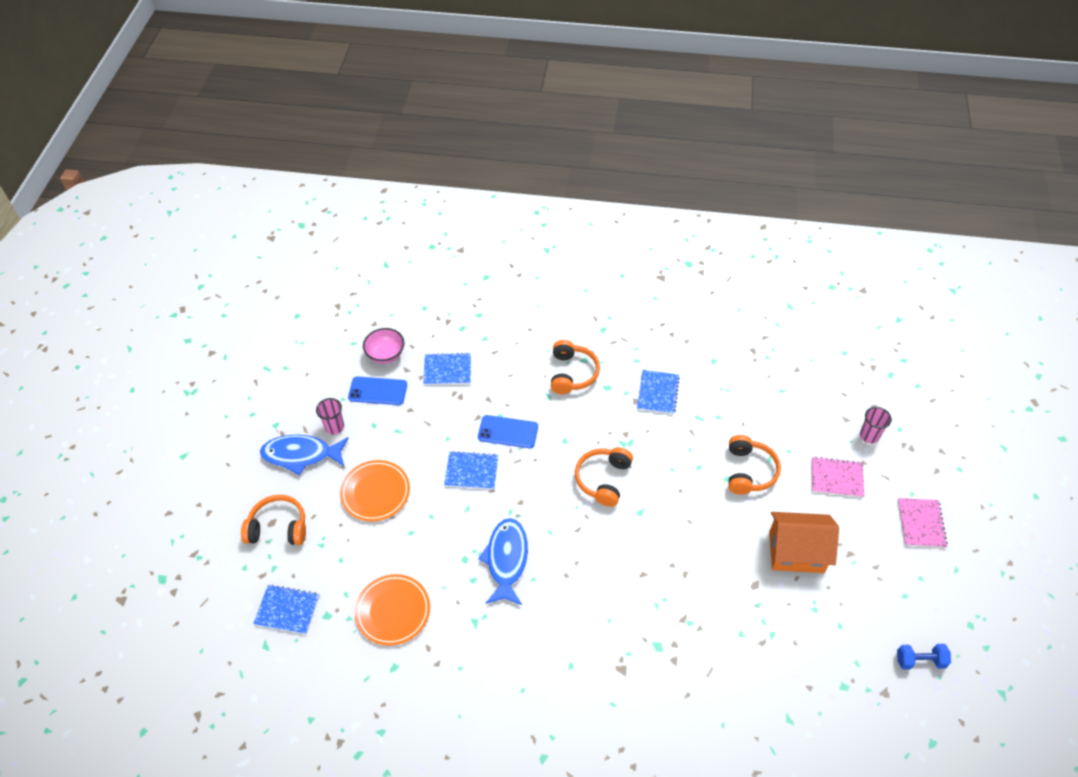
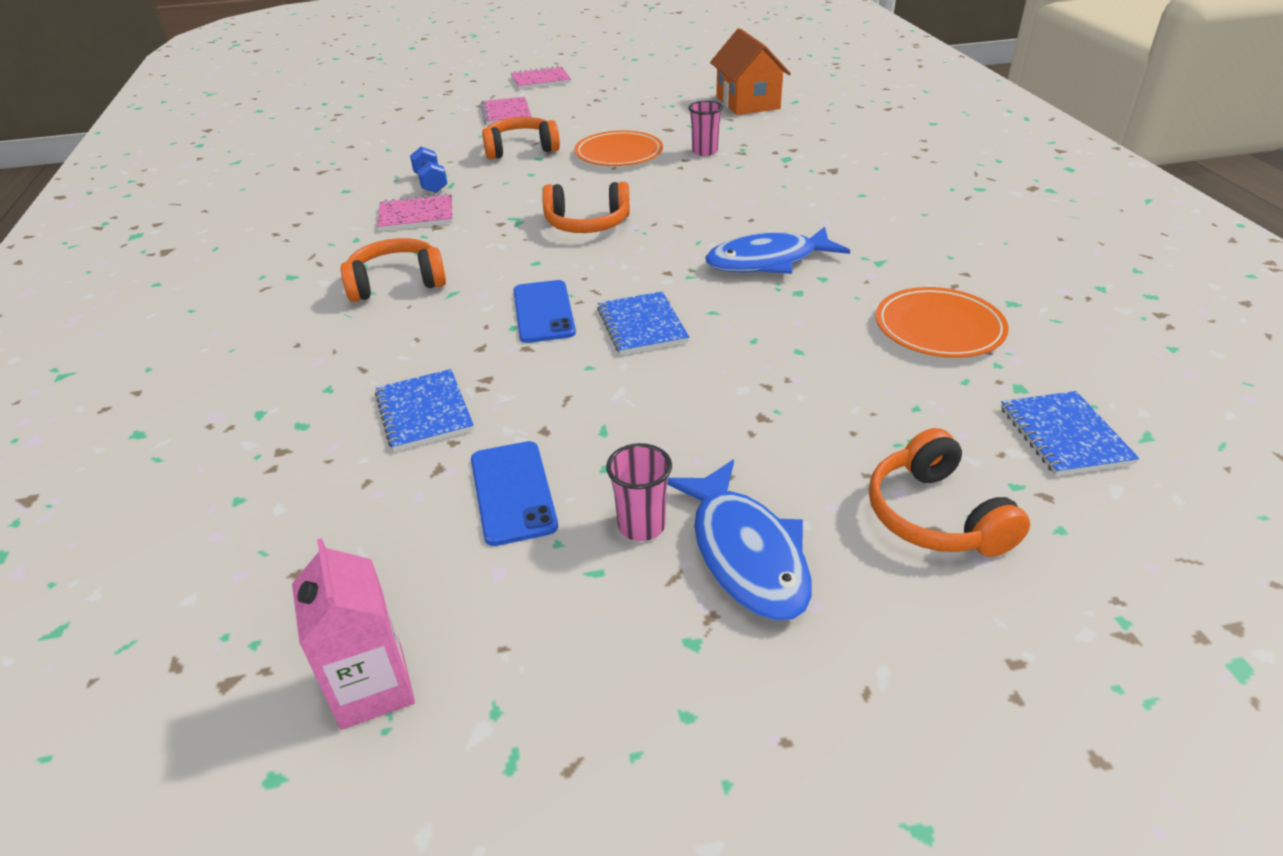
camera: 110 degrees left, 15 degrees down
(313, 339) = (372, 687): none -> pink carton
(375, 492) = (755, 413): orange plate -> orange plate (619, 154)
(386, 355) = (401, 516): pink bowl -> none
(658, 393) = (416, 215): blue notebook -> pink notebook
(796, 552) = (612, 118): orange house -> orange house (747, 103)
(869, 436) = (440, 106): pink cup -> pink cup (704, 151)
(920, 660) = (685, 69): blue dumbbell -> blue dumbbell (431, 183)

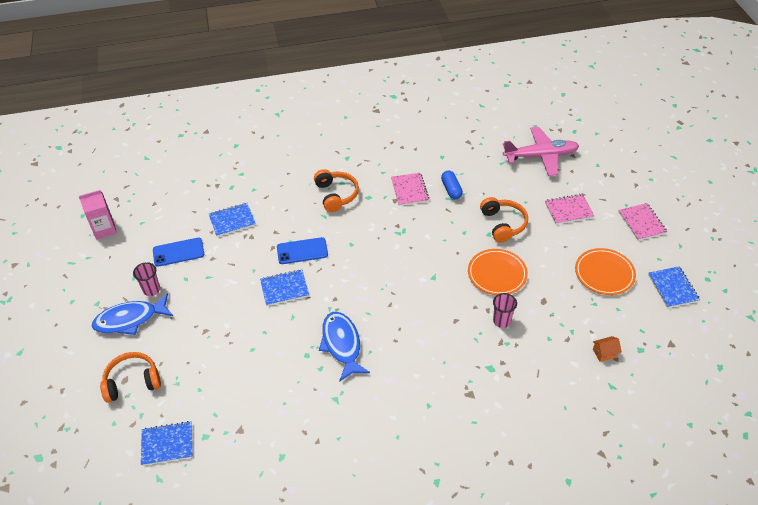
camera: 90 degrees right, 10 degrees up
(388, 125) = (541, 156): none -> pink plane
(431, 183) = (451, 189): blue dumbbell -> blue capsule
(587, 224) = (394, 262): orange headphones -> none
(647, 72) = (673, 288): none -> blue notebook
(747, 103) = (604, 353): orange house -> orange house, size x0.42
(939, 328) = (262, 414): orange plate -> orange plate (604, 273)

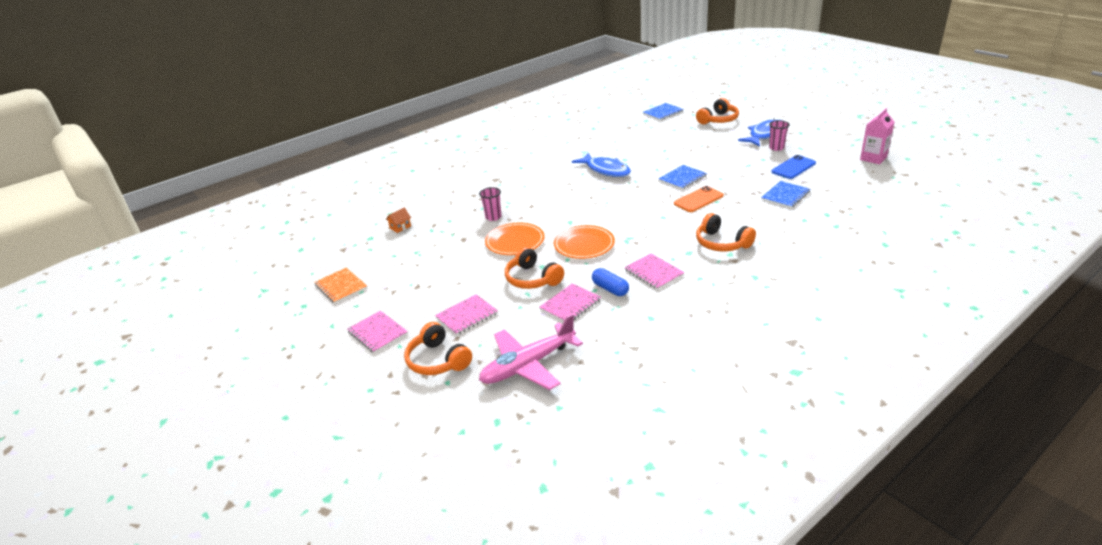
camera: 155 degrees right, 15 degrees down
(302, 251) = (698, 199): blue phone -> orange phone
(488, 188) = (570, 305): none -> pink notebook
(600, 182) = (437, 360): none -> orange headphones
(604, 273) = (412, 275): orange plate -> orange plate (584, 245)
(673, 288) = (341, 287): blue notebook -> orange notebook

